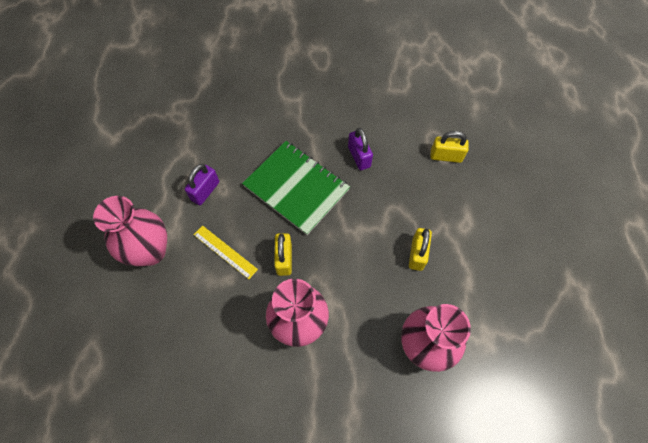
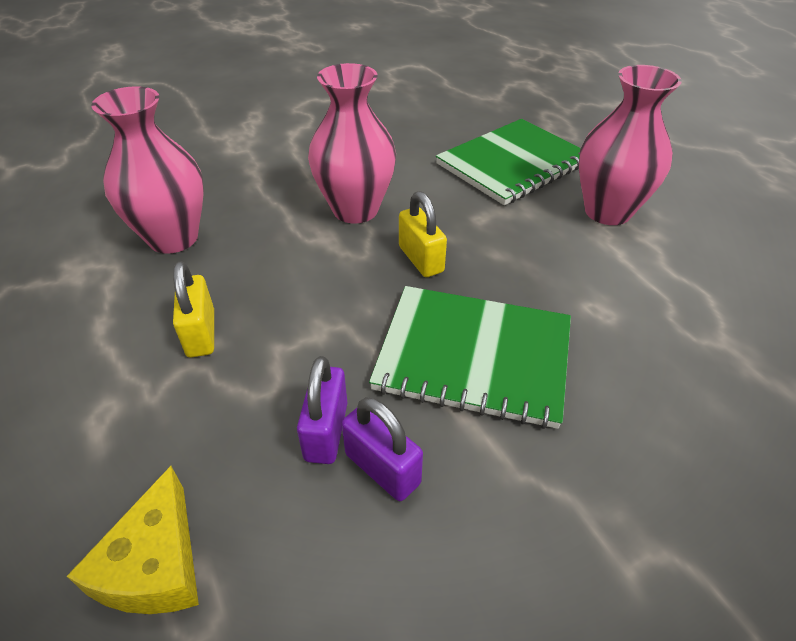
camera: 155 degrees right, 20 degrees down
(164, 329) = (513, 164): none -> green notebook
(205, 191) = (619, 297): purple padlock -> purple padlock (326, 431)
(225, 252) = (512, 240): yellow ruler -> none
(446, 156) = (155, 564): yellow padlock -> yellow cheese

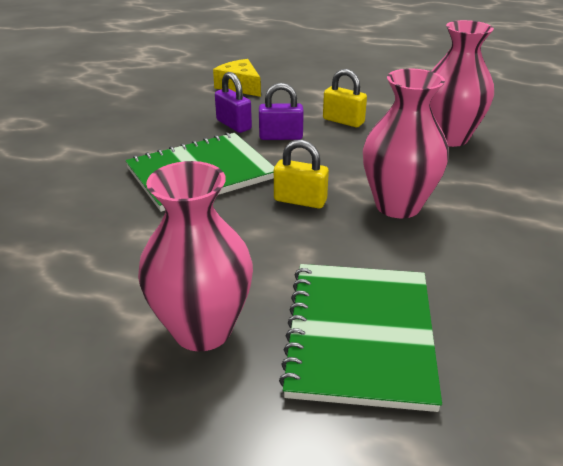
camera: 135 degrees right, 10 degrees down
(382, 468) = (195, 127): purple padlock -> purple padlock (281, 137)

